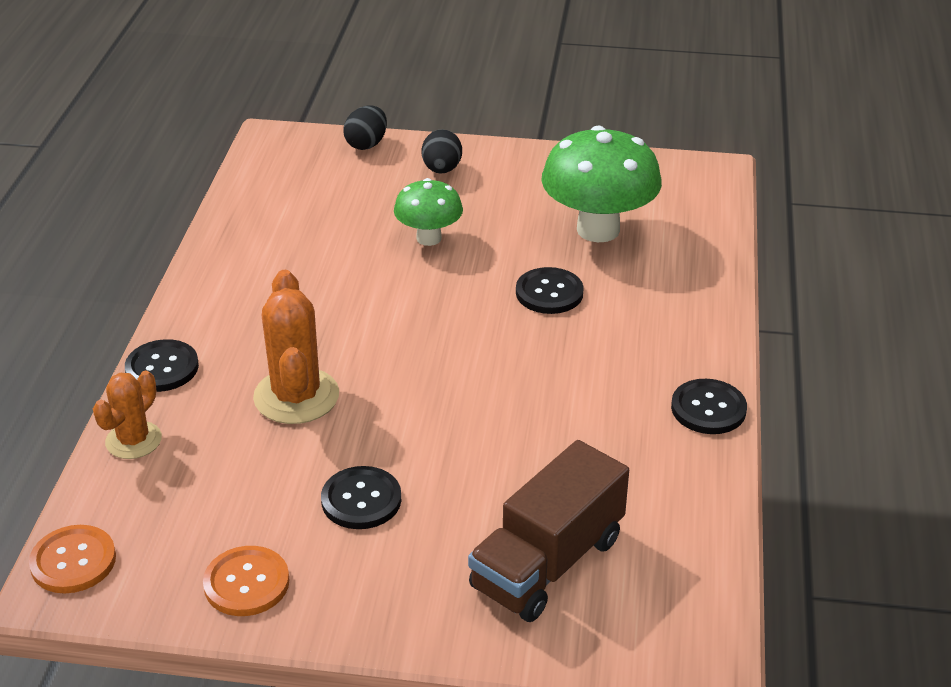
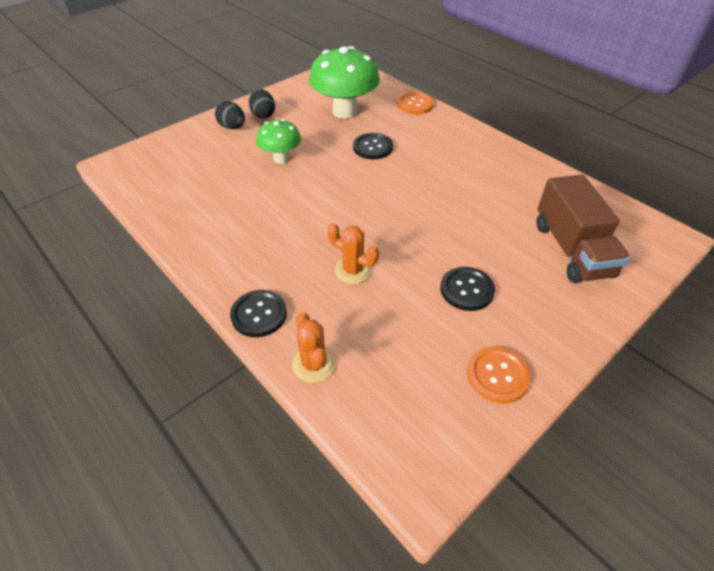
camera: 50 degrees left, 10 degrees up
(73, 561) = (404, 459): orange button -> orange button (415, 104)
(296, 396) = (353, 270): orange cactus -> orange cactus, size x0.63
(366, 144) = (173, 137): black egg -> black egg (263, 115)
(708, 409) = (504, 150): black button -> none

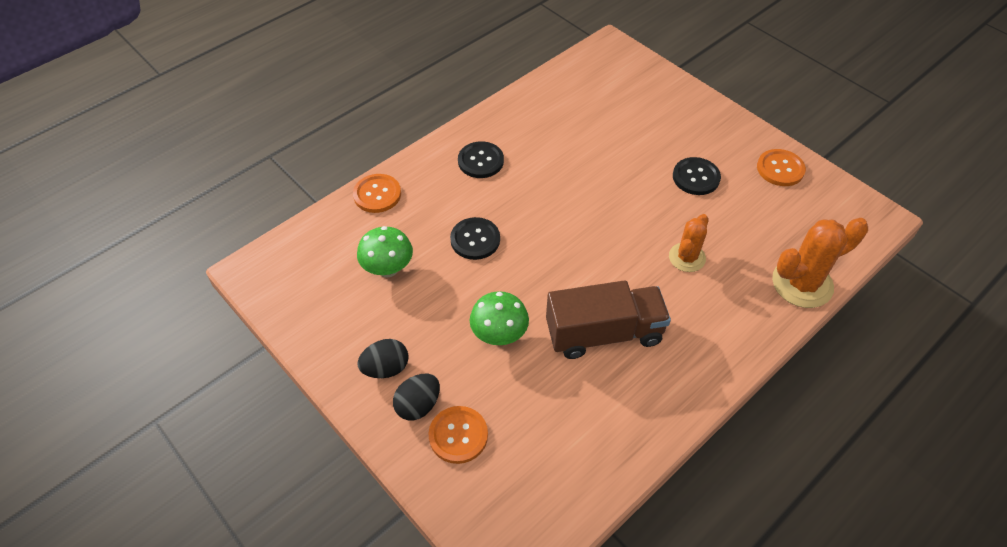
camera: 90 degrees left, 5 degrees up
(205, 143) = (458, 435): none -> orange button
(259, 314) = (758, 330): black button -> black button (480, 161)
(314, 364) = (802, 284): orange cactus -> orange cactus, size x1.59
(345, 112) = (388, 269): green mushroom -> green mushroom, size x0.58
(571, 250) = (635, 105): brown truck -> brown truck (604, 333)

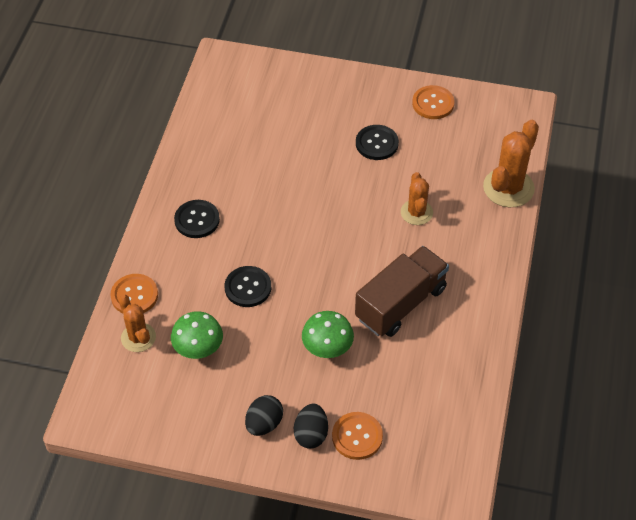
camera: 35 degrees left, 0 degrees up
(349, 230) = (138, 337): none -> orange cactus

